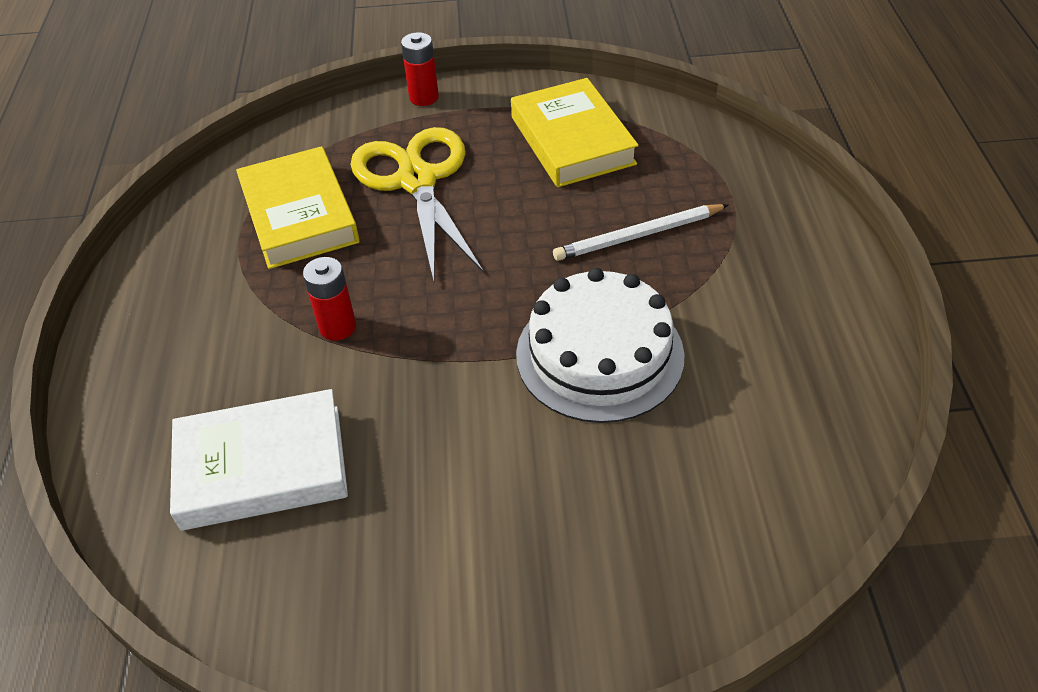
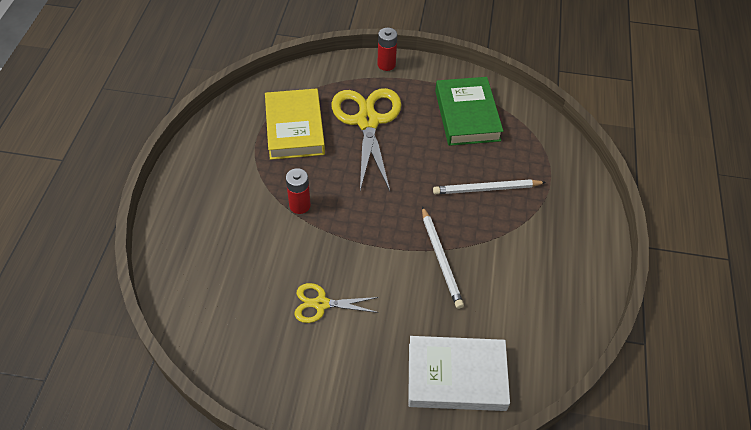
camera: 10 degrees right, 5 degrees up
(262, 466) = (241, 278): white book -> white book (456, 376)
(416, 474) = (321, 304): none -> yellow scissors
(572, 140) = (467, 115): yellow book -> green book
(599, 354) = (441, 259): white cake -> white pencil

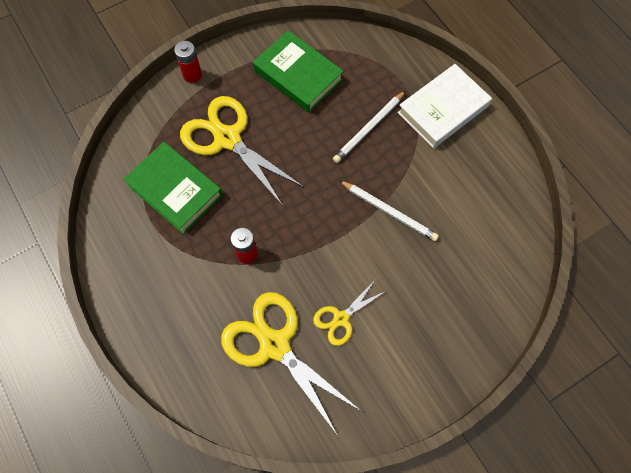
camera: 40 degrees left, 15 degrees up
(253, 281) = (274, 345): none -> yellow scissors
(294, 128) = (175, 190): yellow book -> green book
(456, 376) = (479, 291): white book -> white book (443, 109)

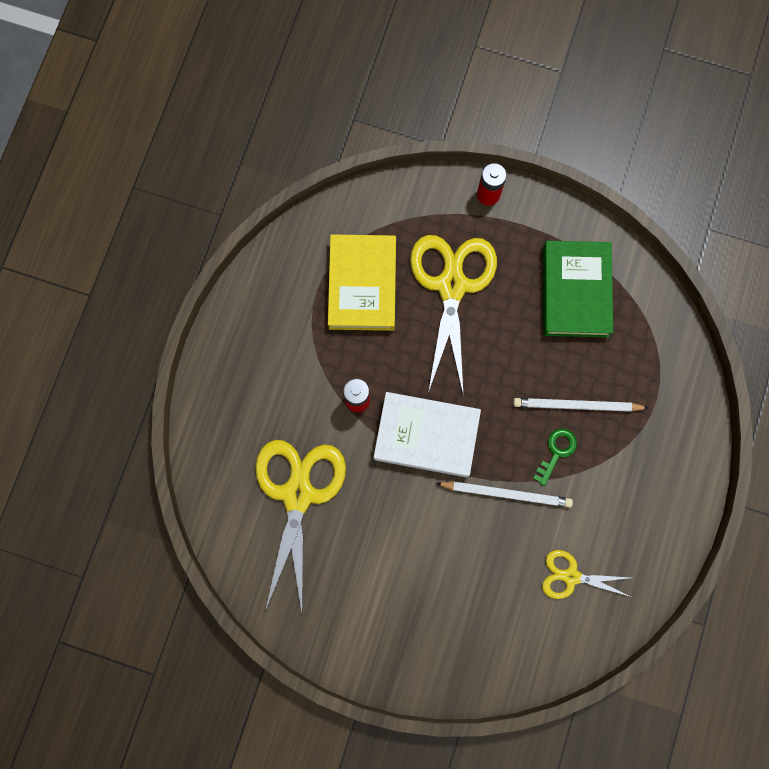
camera: 50 degrees right, 10 degrees up
(175, 190) = (362, 285): green book -> yellow book
(341, 318) = (368, 532): yellow scissors -> yellow scissors (571, 576)
(388, 162) = (556, 452): none -> green key
(389, 211) = (506, 493): white pencil -> white pencil turned 75 degrees counterclockwise
(443, 109) = (661, 460): white book -> white book (426, 436)

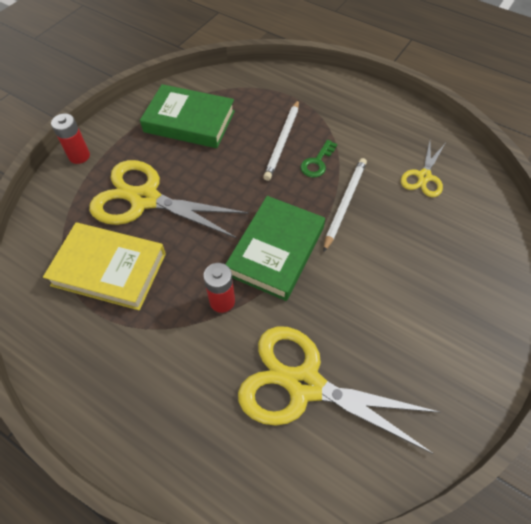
camera: 75 degrees left, 20 degrees down
(426, 436) = (276, 251): white book -> green book
(556, 452) = (317, 162): green key -> green key turned 105 degrees counterclockwise

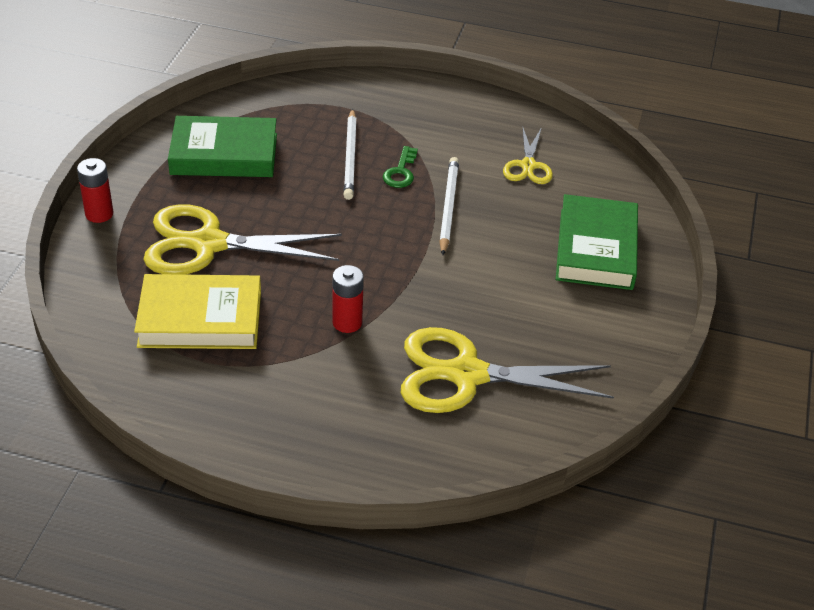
camera: 20 degrees left, 15 degrees down
(276, 251) = (388, 265): green book -> green book (596, 249)

